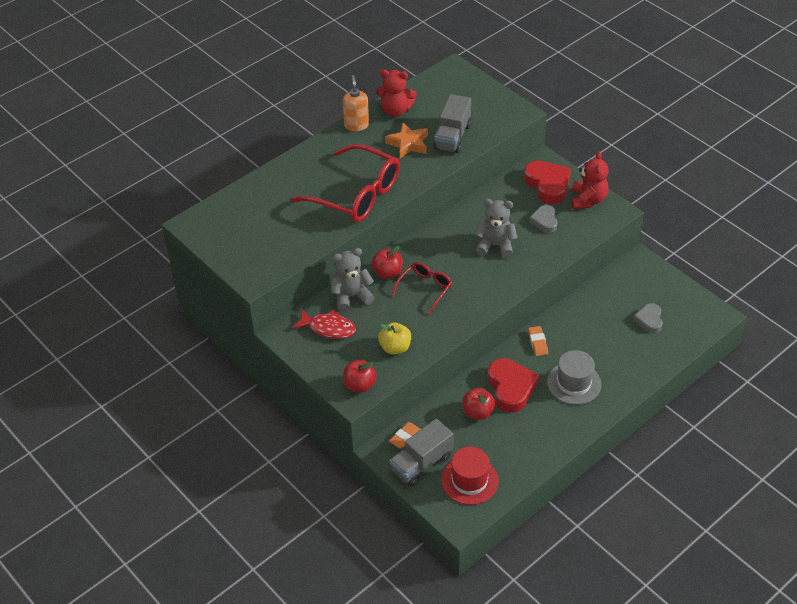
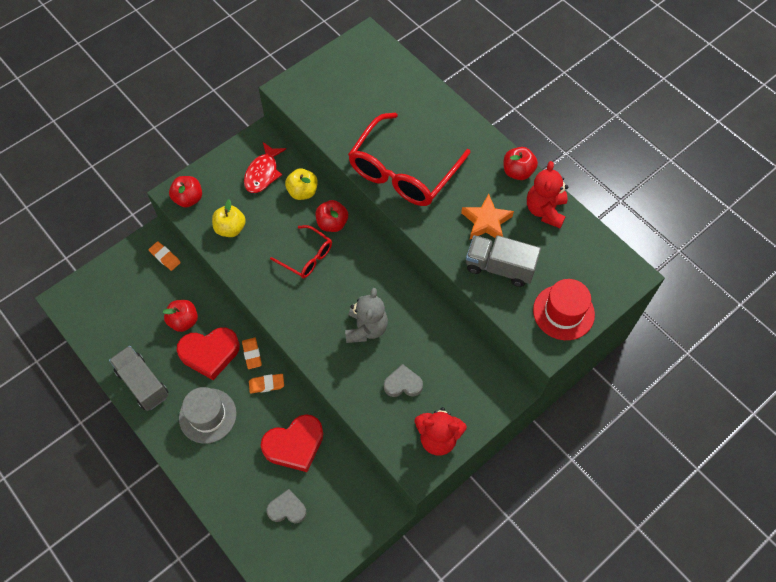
camera: 90 degrees right, 15 degrees up
(351, 296) = (302, 192): grey teddy bear -> yellow apple
(356, 125) = (517, 172): orange soap dispenser -> red apple
(421, 463) = (133, 270): grey truck -> grey truck (143, 383)
(469, 480) = (106, 309): red hat -> red hat (563, 312)
(508, 356) = (252, 354): none -> orange eraser
(548, 185) = (465, 393): red heart -> red heart (294, 445)

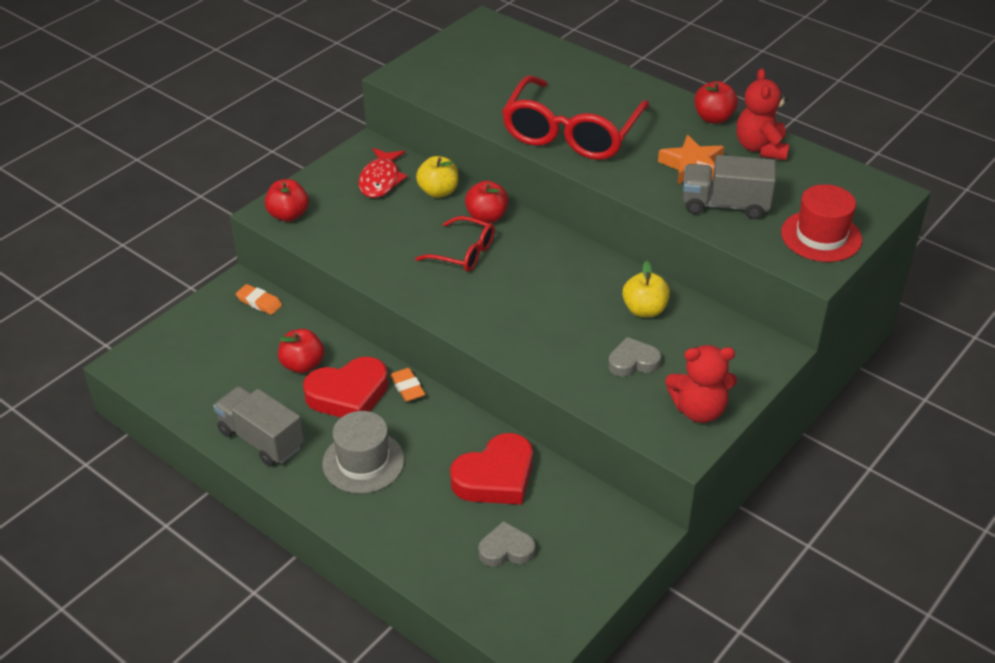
camera: 10 degrees left, 20 degrees down
(230, 228) = (353, 237): yellow apple -> yellow apple (644, 310)
(266, 384) = (437, 417): orange eraser -> none
(366, 328) = (565, 313): grey teddy bear -> none

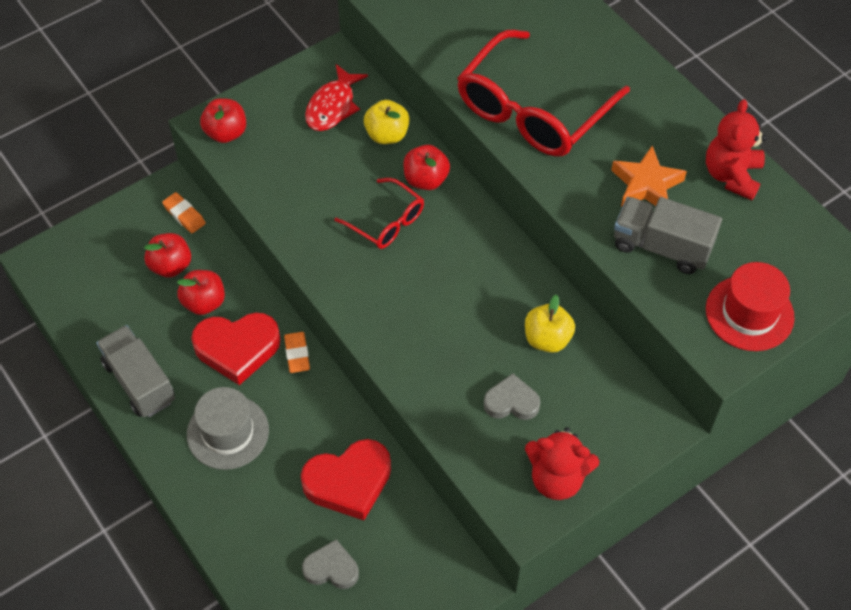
camera: 15 degrees right, 15 degrees up
(713, 118) = (695, 121): red apple -> red apple (171, 266)

